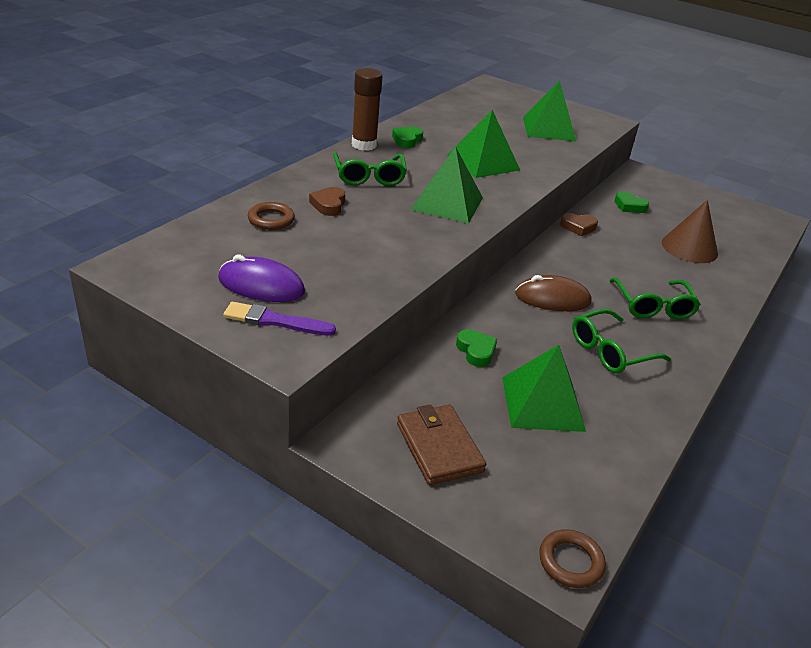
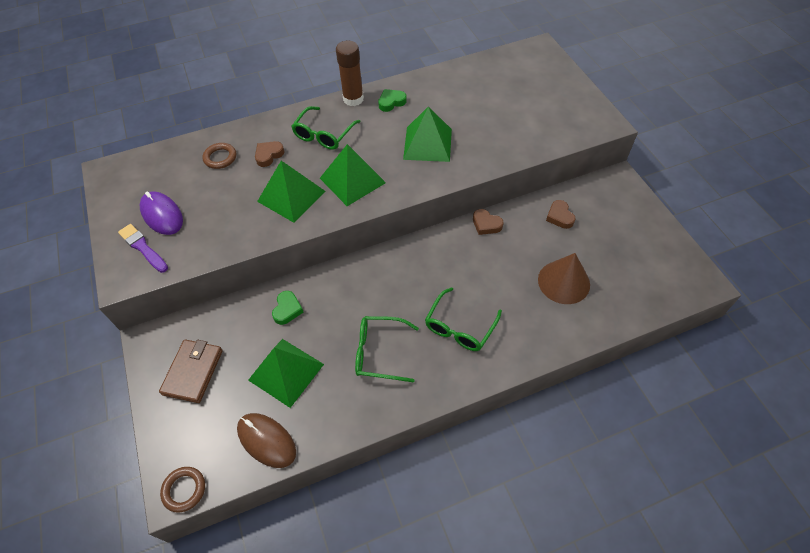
camera: 40 degrees right, 20 degrees up
(548, 129) = (530, 119): green pyramid -> green pyramid (291, 196)
(552, 298) = (388, 287): brown mouse -> brown mouse (266, 441)
(629, 206) = (559, 217): green heart -> brown heart

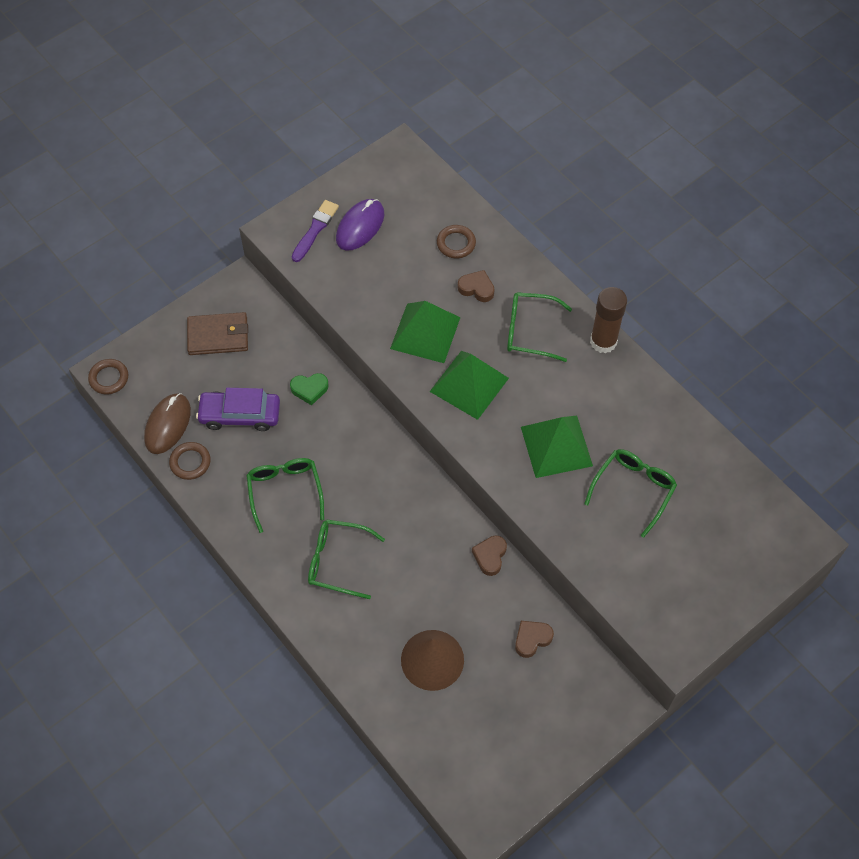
camera: 70 degrees right, 5 degrees up
(286, 372) = (240, 415): green pyramid -> purple car
(317, 428) = (190, 462): none -> brown ring
(391, 102) = (614, 385): green heart -> none
(477, 113) = (634, 489): none -> green glasses

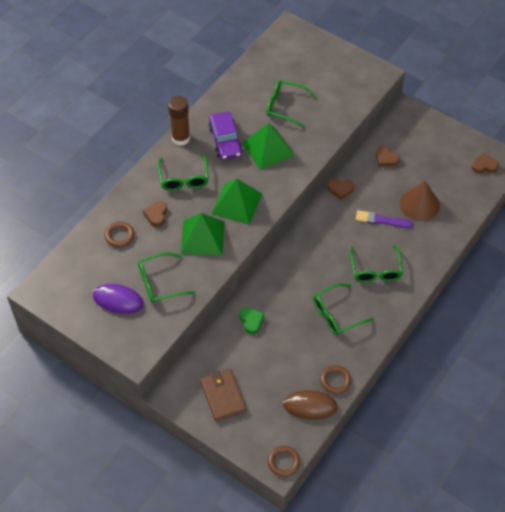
camera: 105 degrees left, 5 degrees down
(240, 415) = (286, 360): purple car -> purple car (225, 141)
(315, 229) = (128, 329): purple brush -> purple brush (381, 220)
(370, 272) = (159, 283): none -> green glasses
(480, 787) = (484, 166): none -> brown heart

